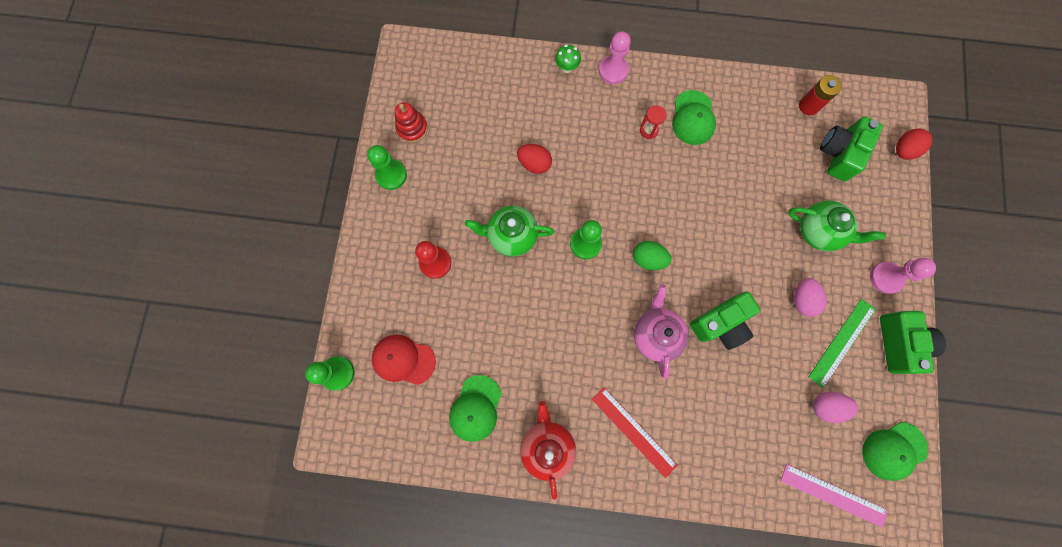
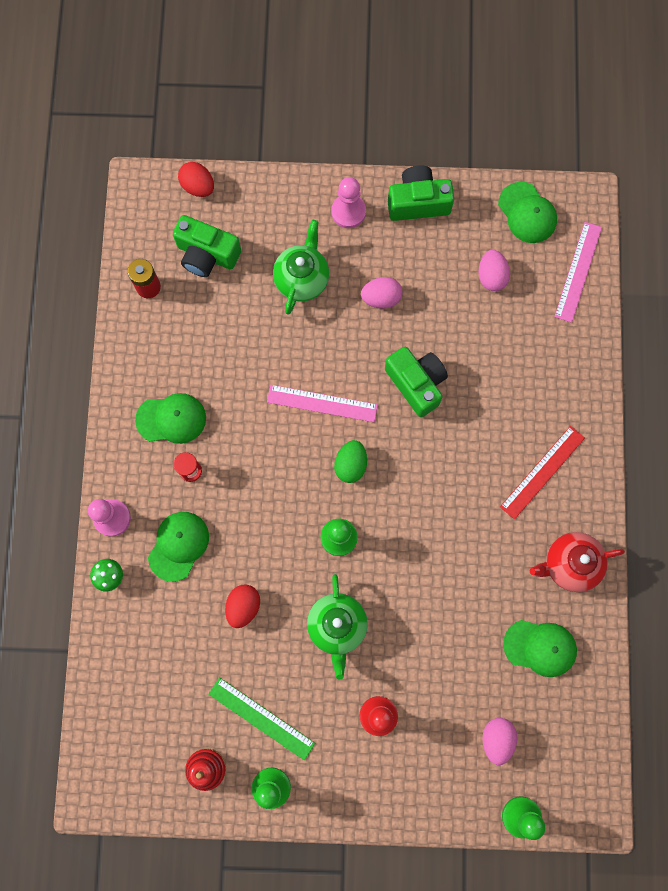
camera: 95 degrees left, 0 degrees up
(403, 360) = (496, 739): red cap -> pink egg
(587, 118) = (178, 546): none -> green cap
(655, 334) = (436, 453): pink teapot -> none
(703, 239) = (322, 403): none -> pink ruler
(841, 342) = (423, 259): green ruler -> green ruler (261, 718)

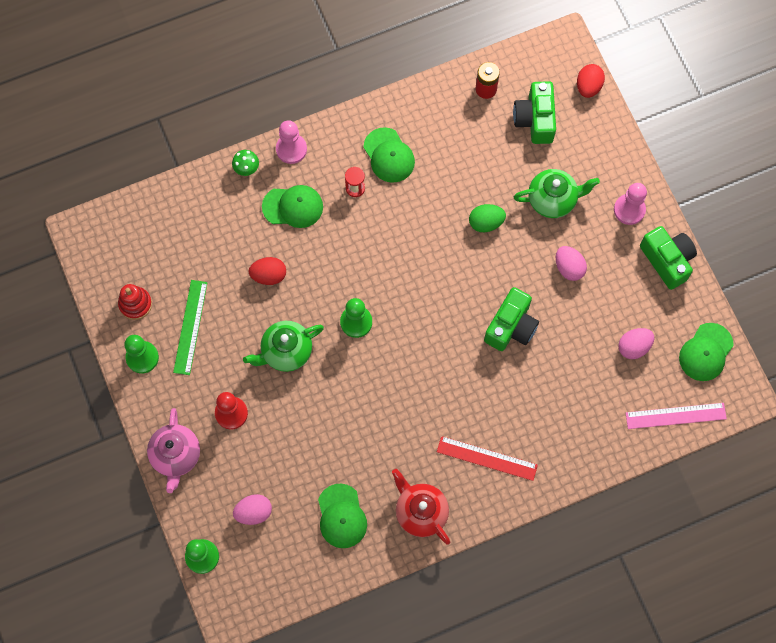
camera: 65 degrees right, 5 degrees down
(322, 403) = (457, 261): pink ruler -> none
(350, 465) = (418, 305): green egg -> green egg (486, 222)
(398, 797) = (176, 456): none -> pink teapot

